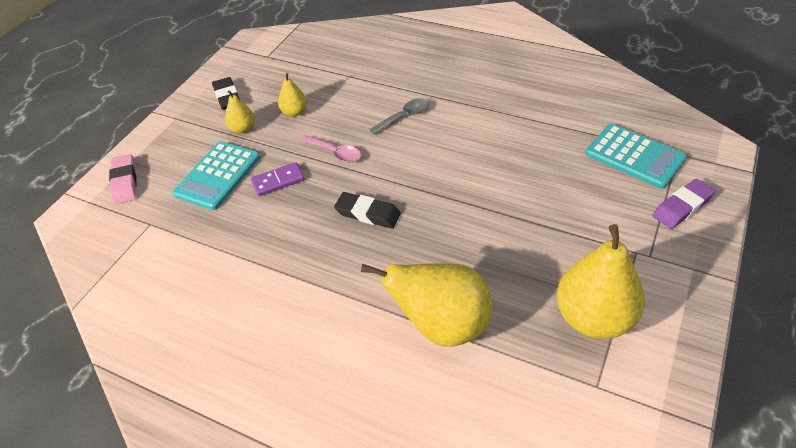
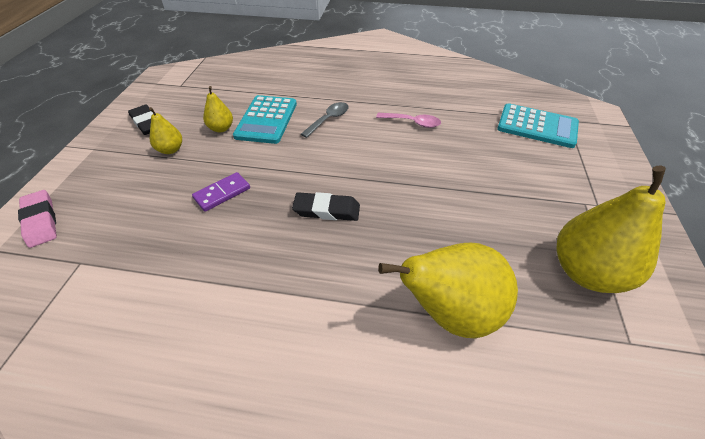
camera: 20 degrees left, 0 degrees up
(218, 176) = (153, 198): turquoise calculator -> turquoise calculator (266, 120)
(335, 153) = (274, 158): pink spoon -> pink spoon (412, 123)
(682, 207) = (597, 160): purple eraser -> none

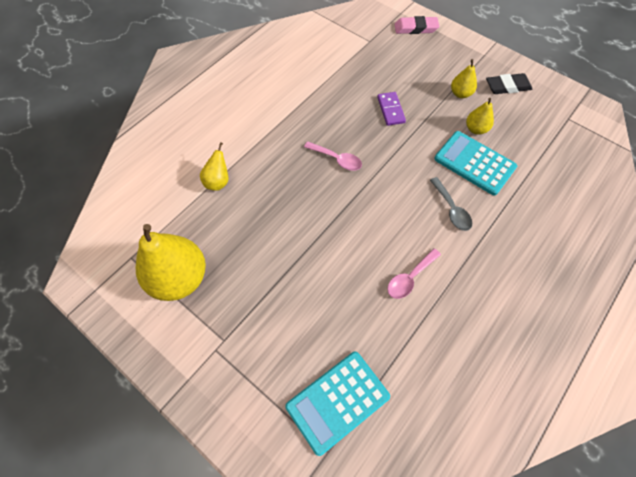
camera: 120 degrees right, 15 degrees up
(326, 210) = (337, 159): black eraser -> pink spoon
(449, 312) = (218, 182): yellow pear -> yellow pear, size x0.49

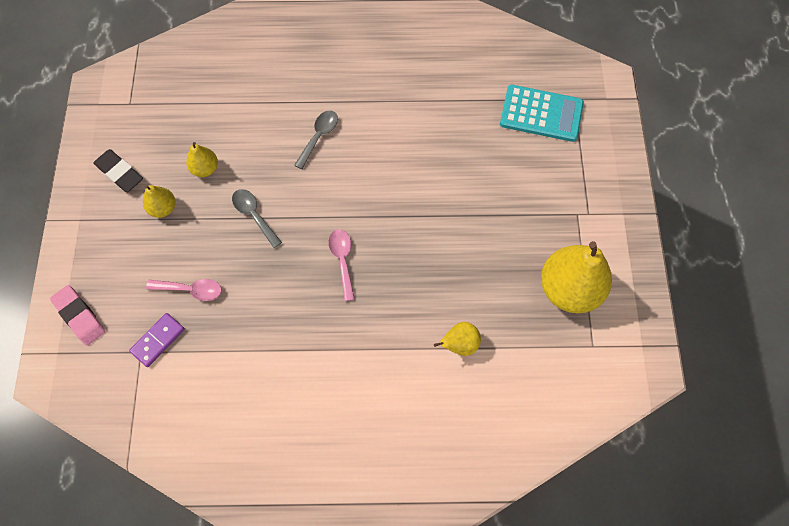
camera: 130 degrees left, 5 degrees up
(391, 110) = (238, 256): purple domino -> purple domino (158, 340)
(410, 278) = (410, 128): pink spoon -> pink spoon (191, 290)
(414, 134) = (254, 215): none -> grey spoon
(474, 163) = (251, 147): turquoise calculator -> none

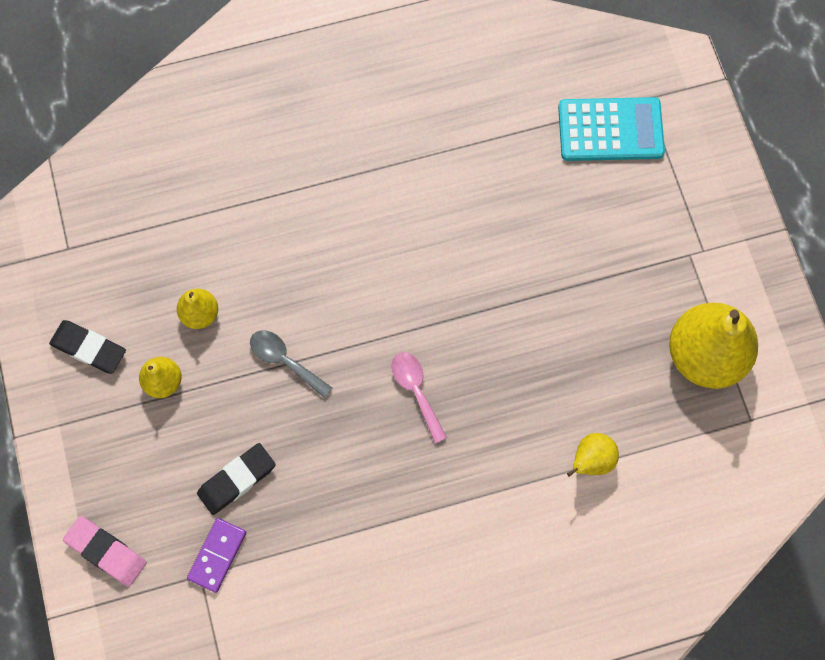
camera: 15 degrees left, 5 degrees up
(191, 290) = (237, 480): pink spoon -> black eraser
(319, 137) = (334, 233): grey spoon -> none

